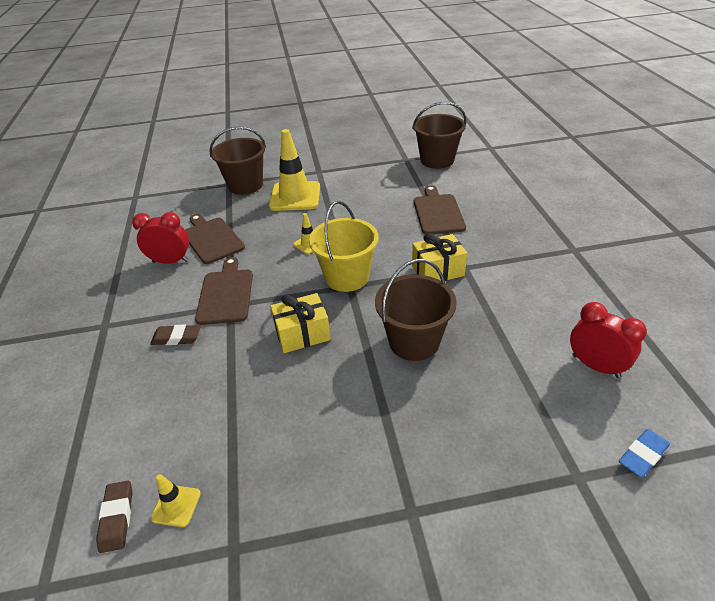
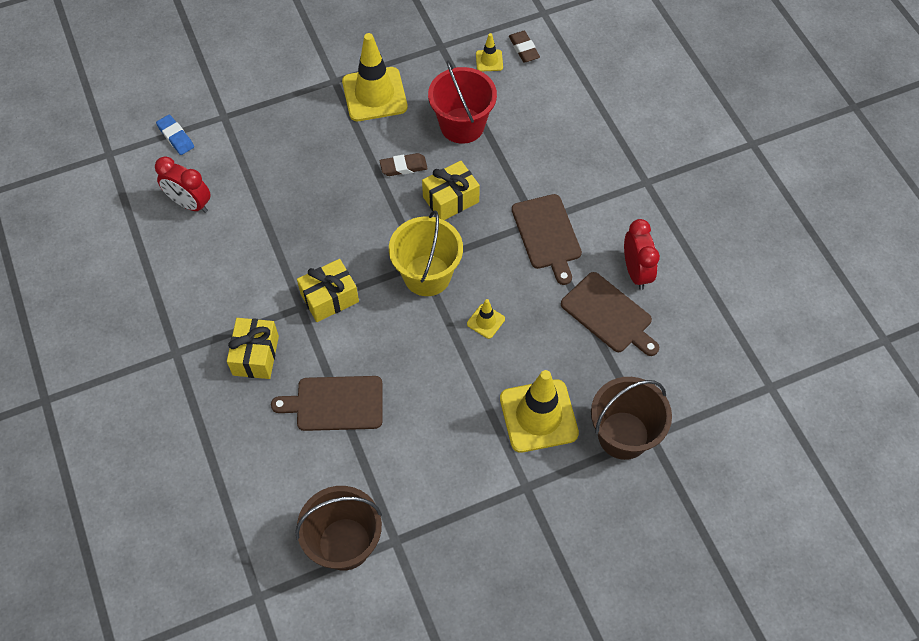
camera: 165 degrees right, 20 degrees up
(170, 261) = (636, 272): red clock -> red clock turned 90 degrees counterclockwise
(176, 338) = (567, 179): brown eraser -> brown eraser (403, 167)
(257, 412) = (462, 125): none -> red bucket
(356, 476) = (374, 94): none -> yellow traffic cone
(414, 341) = (346, 206): brown bucket -> none
(438, 212) = (335, 403): brown cutting board -> brown cutting board turned 105 degrees clockwise
(503, 242) = (255, 355): none -> yellow gift
(642, 455) = (176, 137): blue eraser -> blue eraser turned 75 degrees counterclockwise

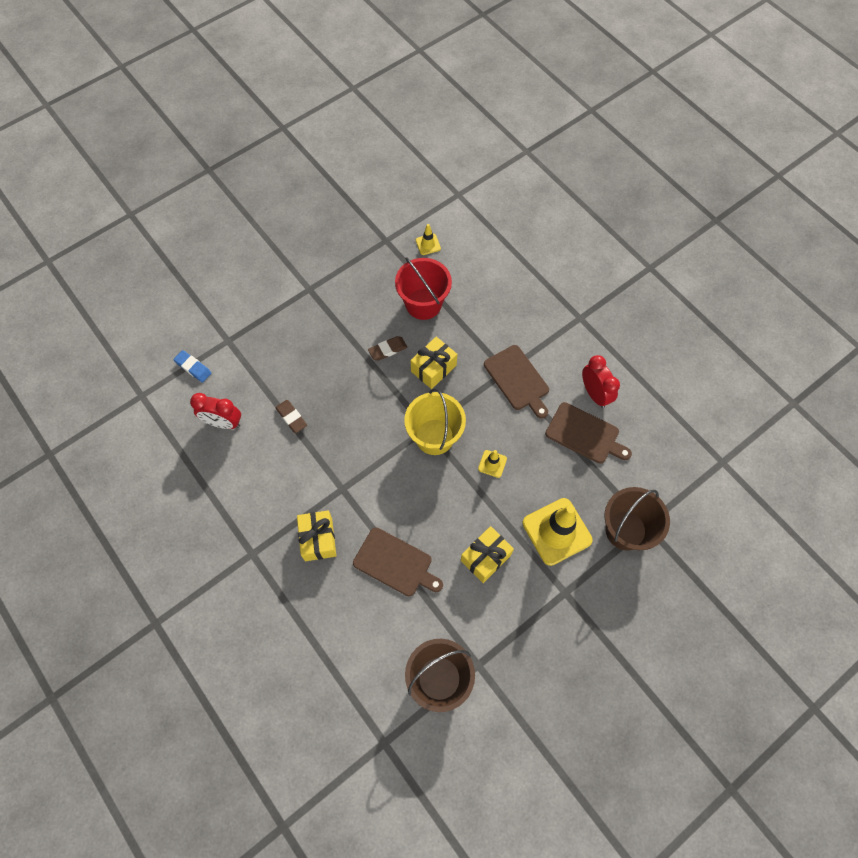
camera: 15 degrees left, 5 degrees up
(329, 298) = (363, 475): yellow gift -> yellow gift (485, 557)
(335, 403) = (395, 563): brown cutting board -> brown cutting board turned 135 degrees counterclockwise
(374, 94) = (345, 293): yellow traffic cone -> none
(523, 49) = (452, 228): brown eraser -> brown eraser (291, 417)

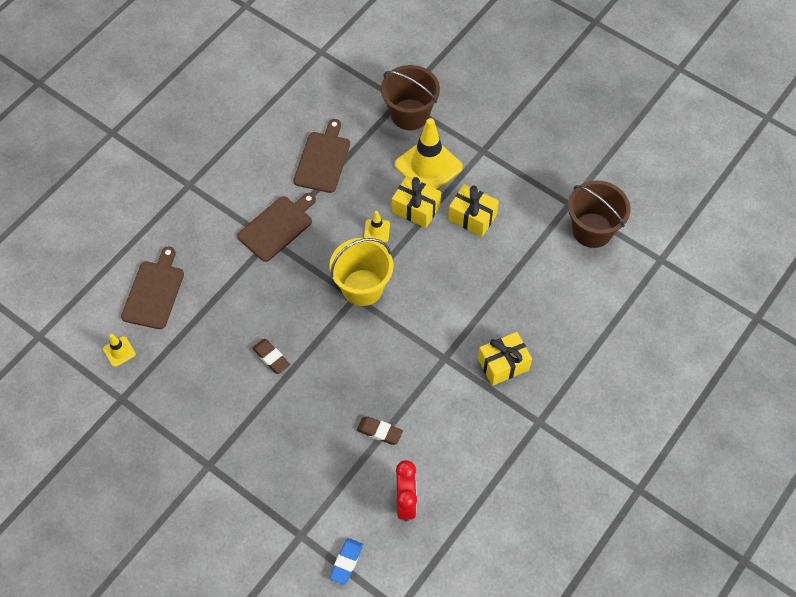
camera: 105 degrees left, 5 degrees down
(291, 417) = (379, 432): brown eraser -> brown eraser turned 75 degrees clockwise
(395, 563) = (503, 290): brown cutting board -> brown cutting board (154, 292)
(423, 304) = (203, 336): red bucket -> none
(433, 368) = (283, 307): yellow gift -> yellow gift (416, 209)
(594, 394) = (276, 158): red clock -> none

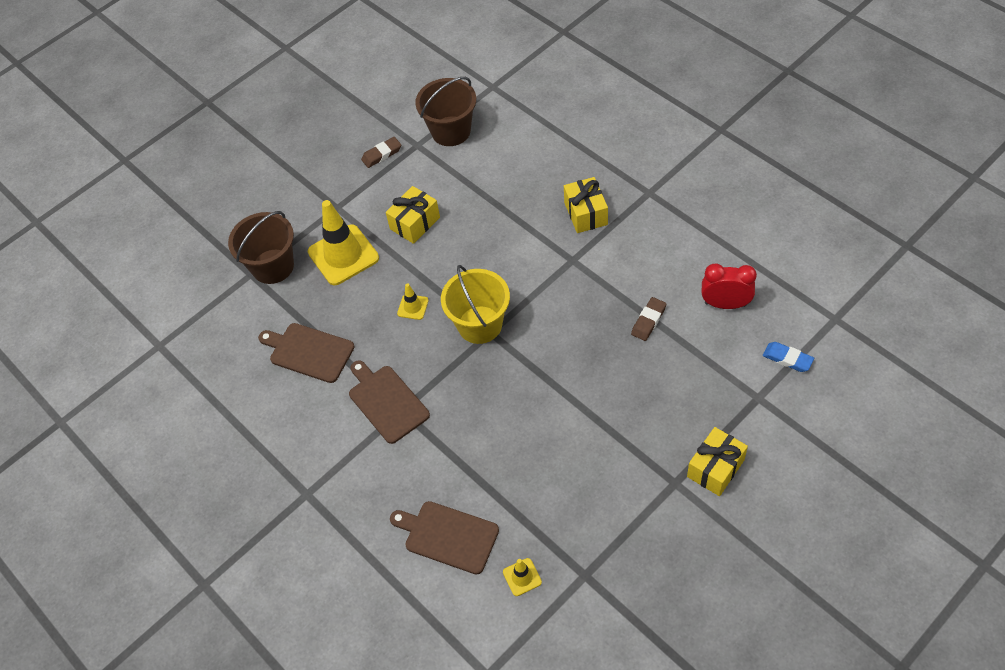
camera: 75 degrees left, 5 degrees down
(271, 358) = (552, 415): brown eraser -> brown eraser (381, 154)
(416, 209) = (393, 270): yellow gift -> yellow gift (715, 468)

